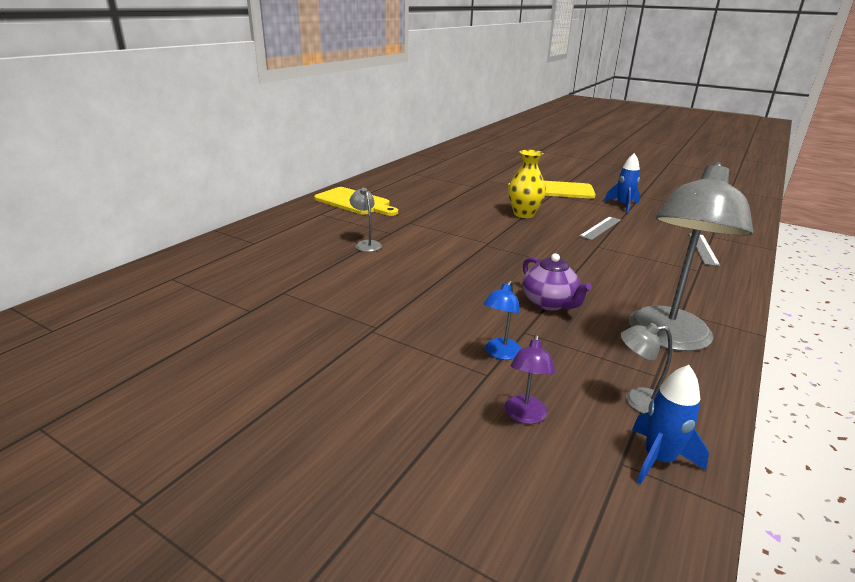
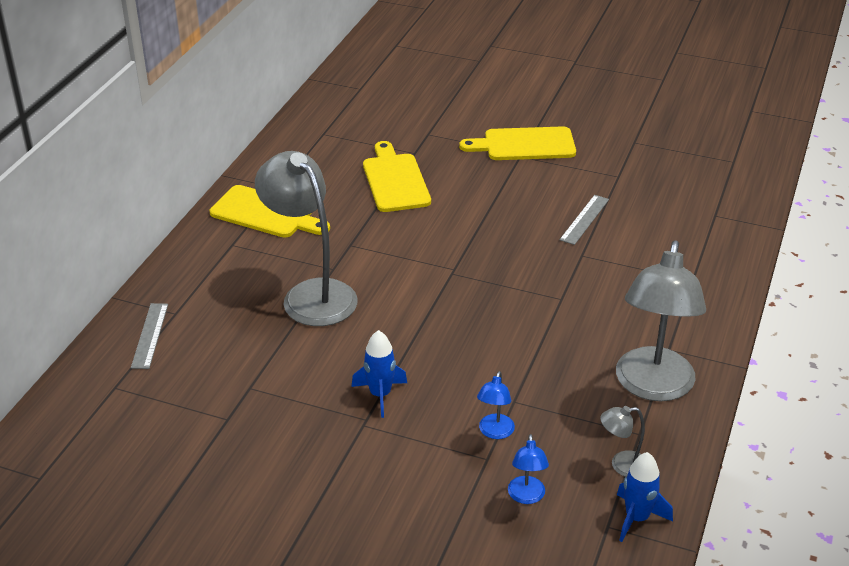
camera: 10 degrees left, 10 degrees up
(366, 244) = (311, 294): grey lamp -> grey lamp, size x2.32
(456, 196) = (395, 180): none -> yellow cutting board
(524, 214) = (488, 205): yellow vase -> none
(524, 416) = (526, 497): purple lamp -> blue lamp
(549, 303) = (535, 357): purple teapot -> none
(623, 205) = (611, 167): blue rocket -> blue rocket (380, 395)
(703, 249) = (702, 241): grey ruler -> grey ruler (150, 335)

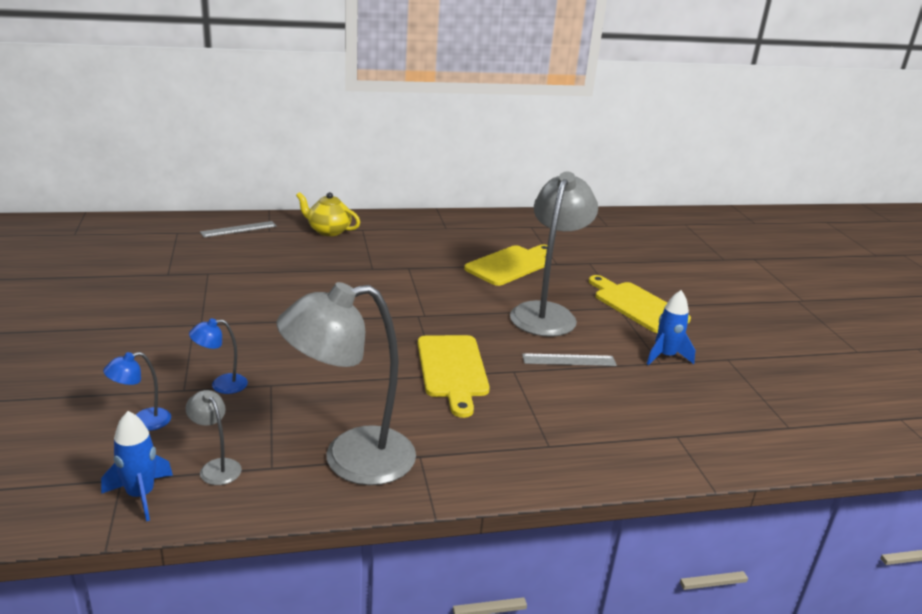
camera: 55 degrees right, 10 degrees down
(214, 270) = (328, 231): none -> yellow teapot
(266, 213) = (410, 231): yellow cutting board -> yellow cutting board (452, 370)
(311, 294) = (333, 268): grey lamp -> grey lamp (546, 313)
(380, 395) = (234, 322): blue rocket -> blue rocket (665, 356)

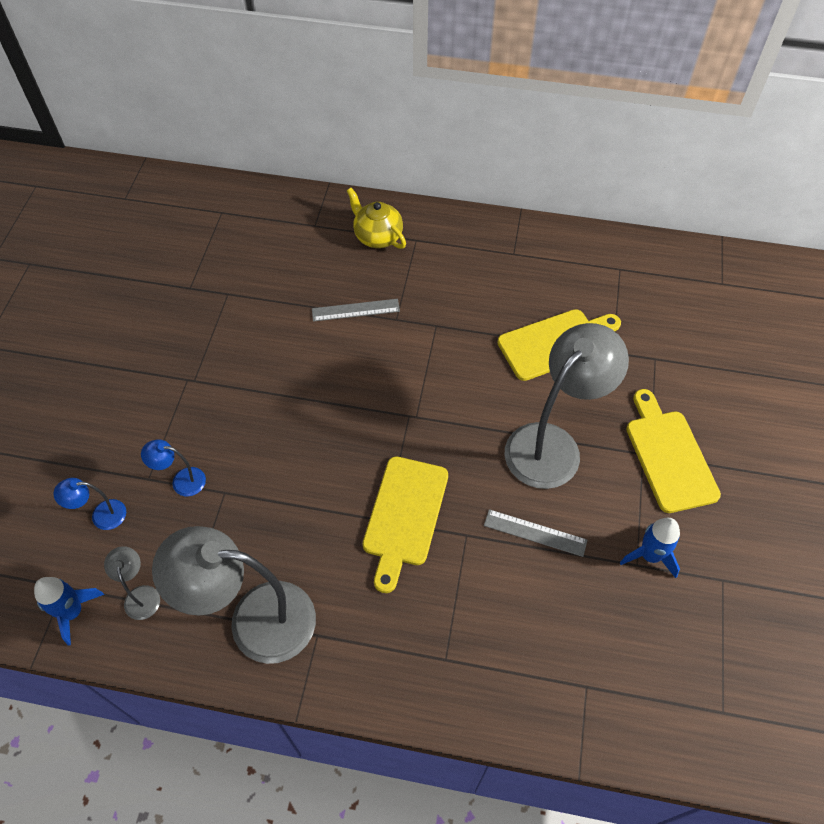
camera: 25 degrees right, 30 degrees up
(238, 229) = (284, 217): grey ruler -> grey ruler (355, 310)

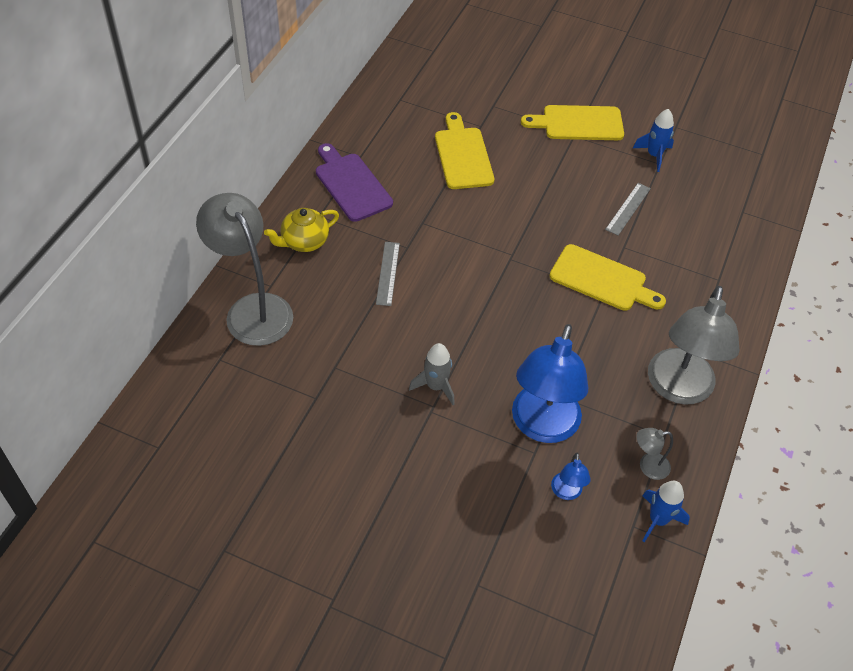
camera: 80 degrees left, 5 degrees down
(181, 481) = (542, 426): blue lamp -> blue lamp, size x2.32
(218, 378) = (436, 386): none -> grey rocket
(469, 255) = (351, 184): none -> purple cutting board
(552, 444) = (556, 181): grey lamp -> grey lamp (252, 309)

